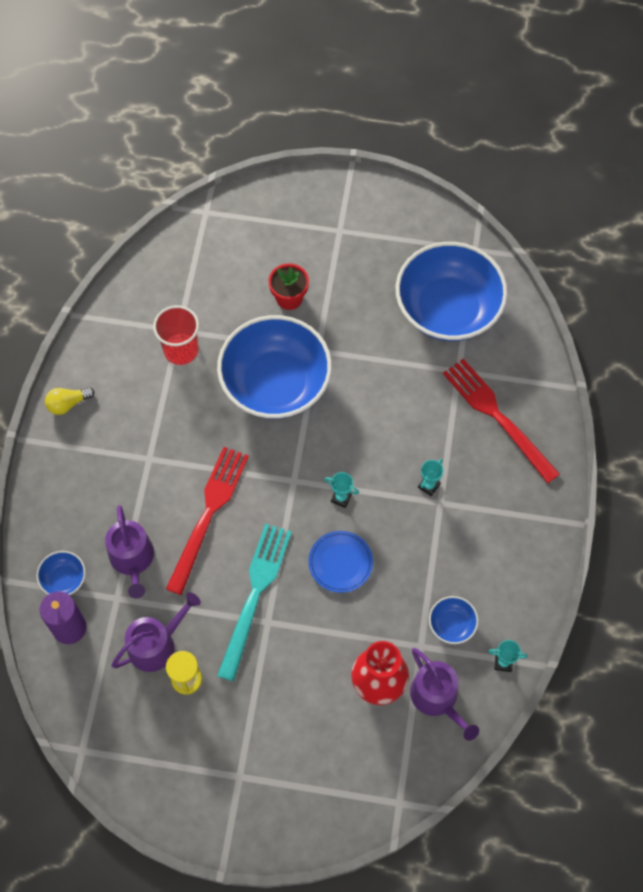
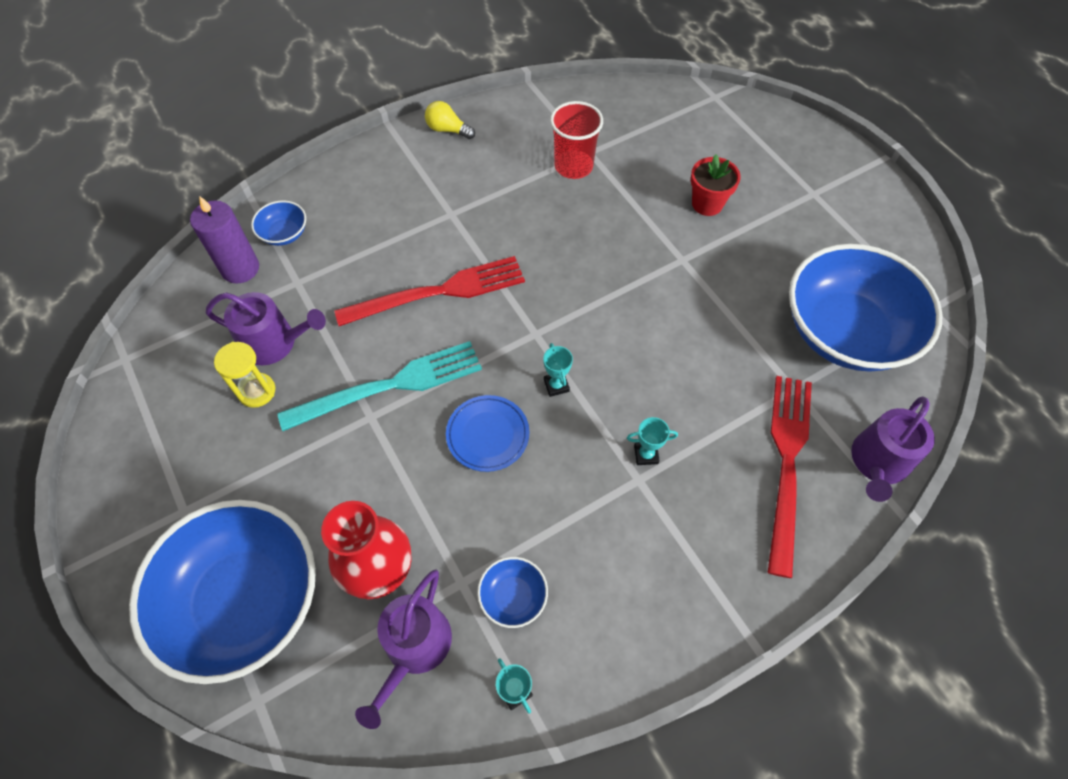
camera: 50 degrees right, 5 degrees down
(132, 559) = (344, 268): purple watering can -> purple watering can (877, 463)
(275, 383) = (616, 251): blue bowl -> blue bowl (245, 600)

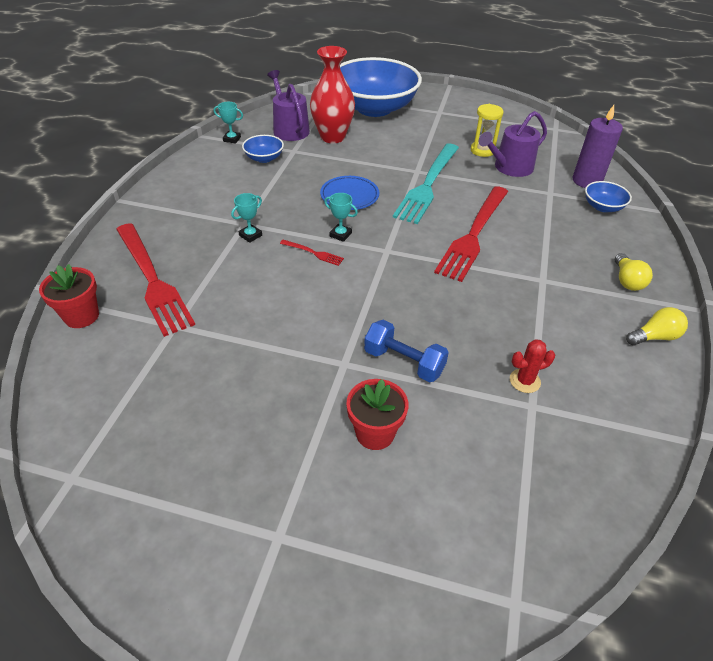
camera: 135 degrees right, 15 degrees down
(393, 169) = (627, 281): none -> yellow light bulb
(573, 166) = (524, 381): red cup -> red cactus
(605, 381) = (313, 253): none -> red fork
(638, 231) = (404, 362): none -> blue dumbbell
(845, 331) = (154, 396): blue bowl -> none
(877, 463) = (81, 316): purple watering can -> red flower pot

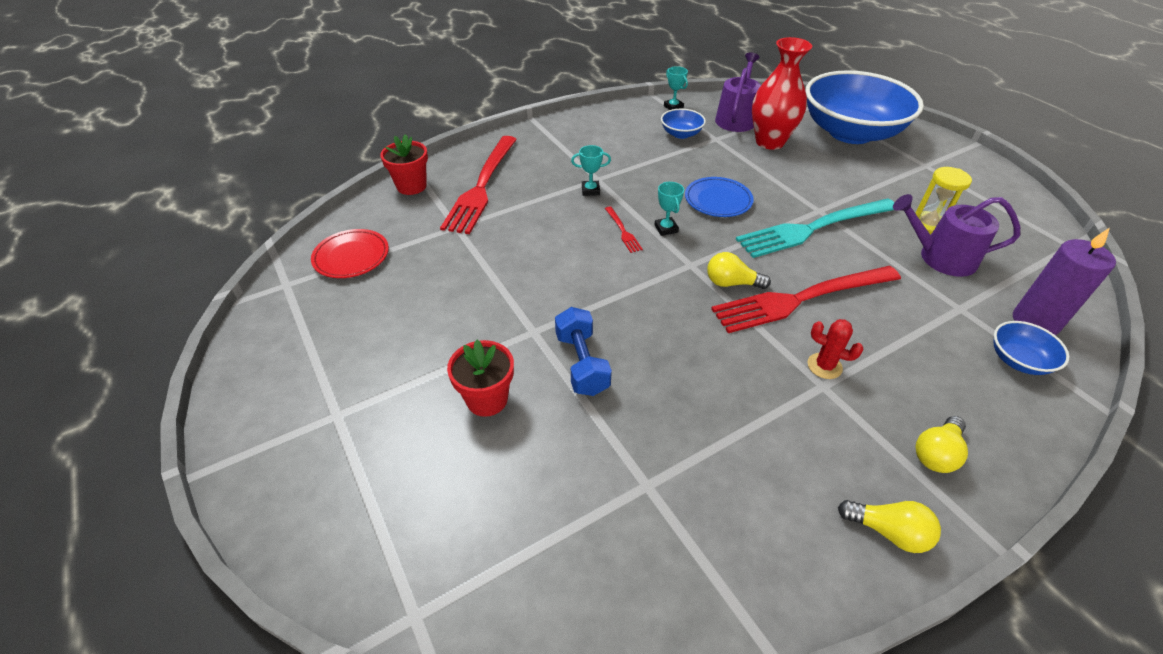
camera: 45 degrees right, 0 degrees up
(108, 410) = (351, 257): none -> red plate
(425, 248) = (731, 283): none -> yellow light bulb
(524, 381) = (670, 459): red cactus -> red cactus (824, 366)

